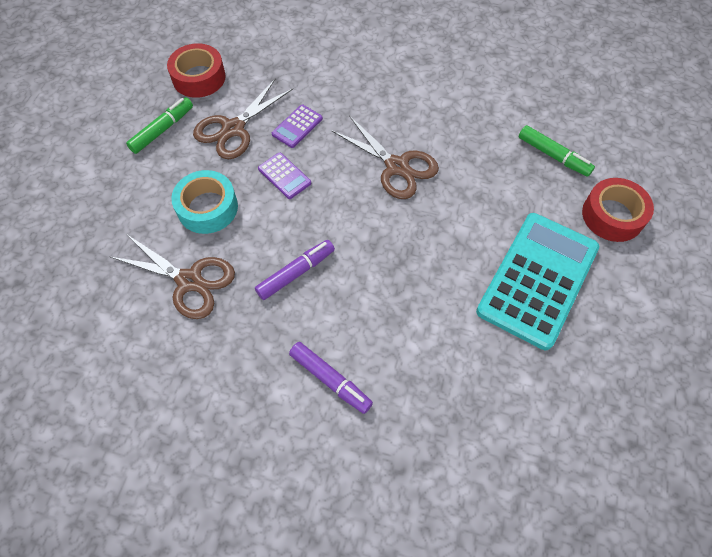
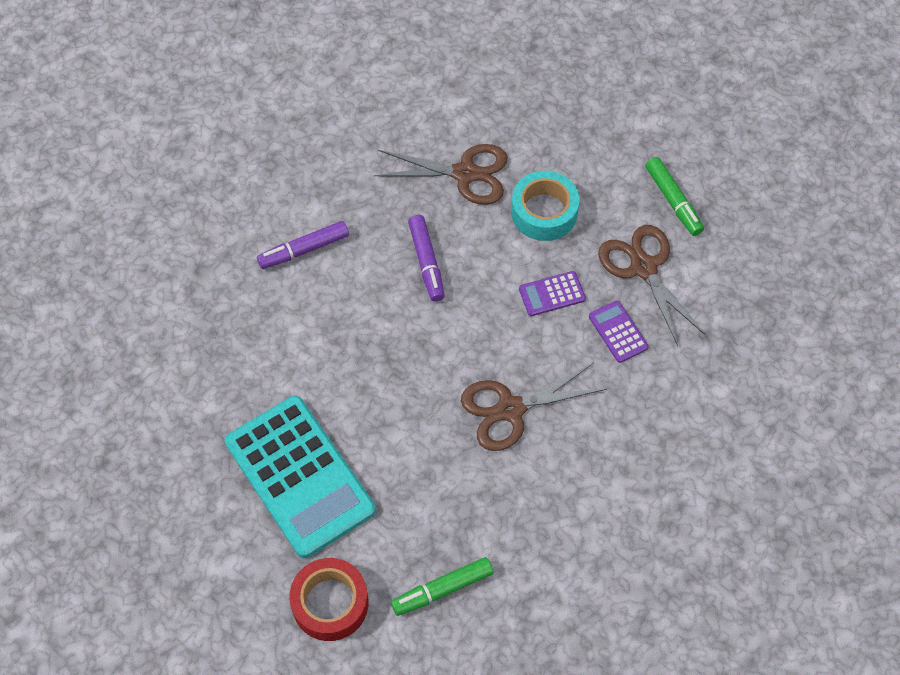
camera: 115 degrees right, 0 degrees up
(189, 281) = (465, 173): brown scissors -> brown scissors turned 135 degrees counterclockwise
(199, 78) = (742, 258): red tape -> none

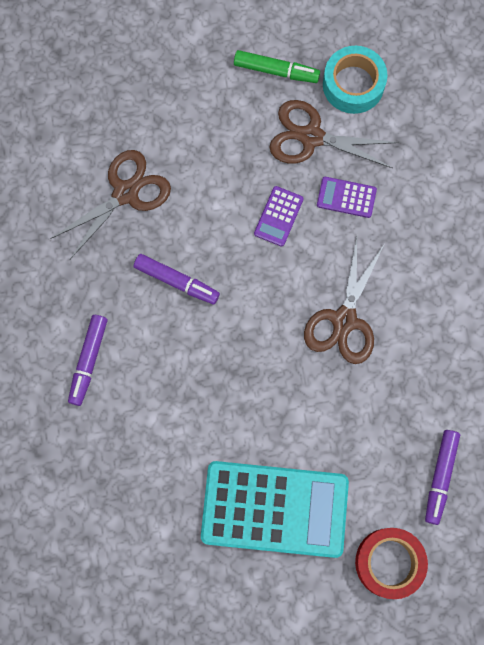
camera: 50 degrees left, 15 degrees up
(442, 589) = (440, 477): green marker -> purple marker
(544, 212) = (207, 165): turquoise tape -> turquoise tape (353, 84)

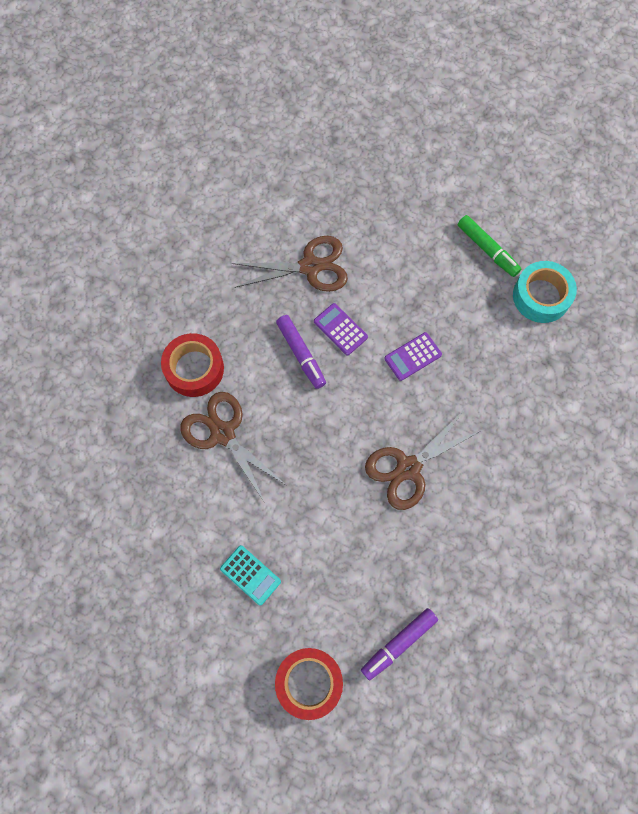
camera: 35 degrees right, 5 degrees down
(88, 361) = (194, 369): purple marker -> red tape
(274, 509) = (250, 575): turquoise calculator -> turquoise calculator, size x0.42
(311, 137) = (480, 314): brown scissors -> brown scissors (222, 433)
(346, 197) = (476, 376): purple calculator -> purple calculator (340, 329)

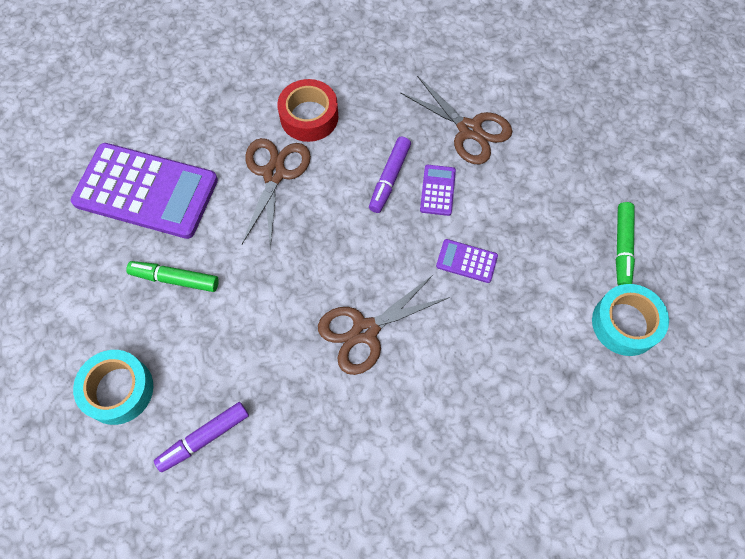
camera: 50 degrees right, 5 degrees down
(150, 542) = (146, 191): none -> purple calculator
(250, 575) = (175, 279): turquoise calculator -> green marker
(309, 682) = (118, 390): red tape -> turquoise tape
(398, 644) = (204, 438): purple marker -> purple marker turned 45 degrees counterclockwise
(408, 468) = (365, 331): brown scissors -> brown scissors turned 45 degrees counterclockwise

